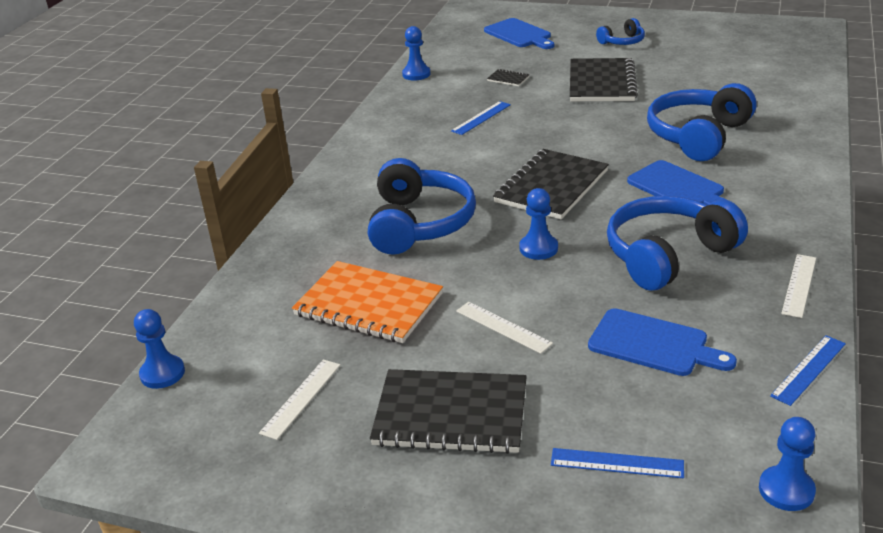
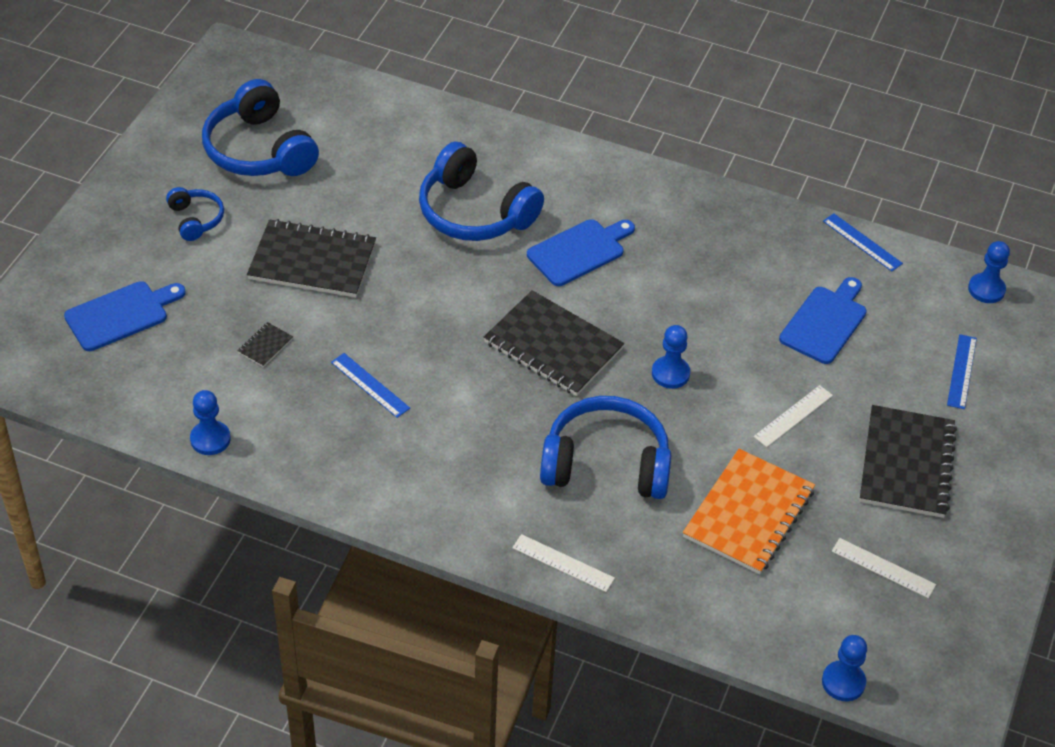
camera: 90 degrees left, 15 degrees up
(668, 255) = (697, 285): blue headphones -> blue headphones (259, 150)
(799, 285) = (753, 216): white ruler -> white ruler (563, 563)

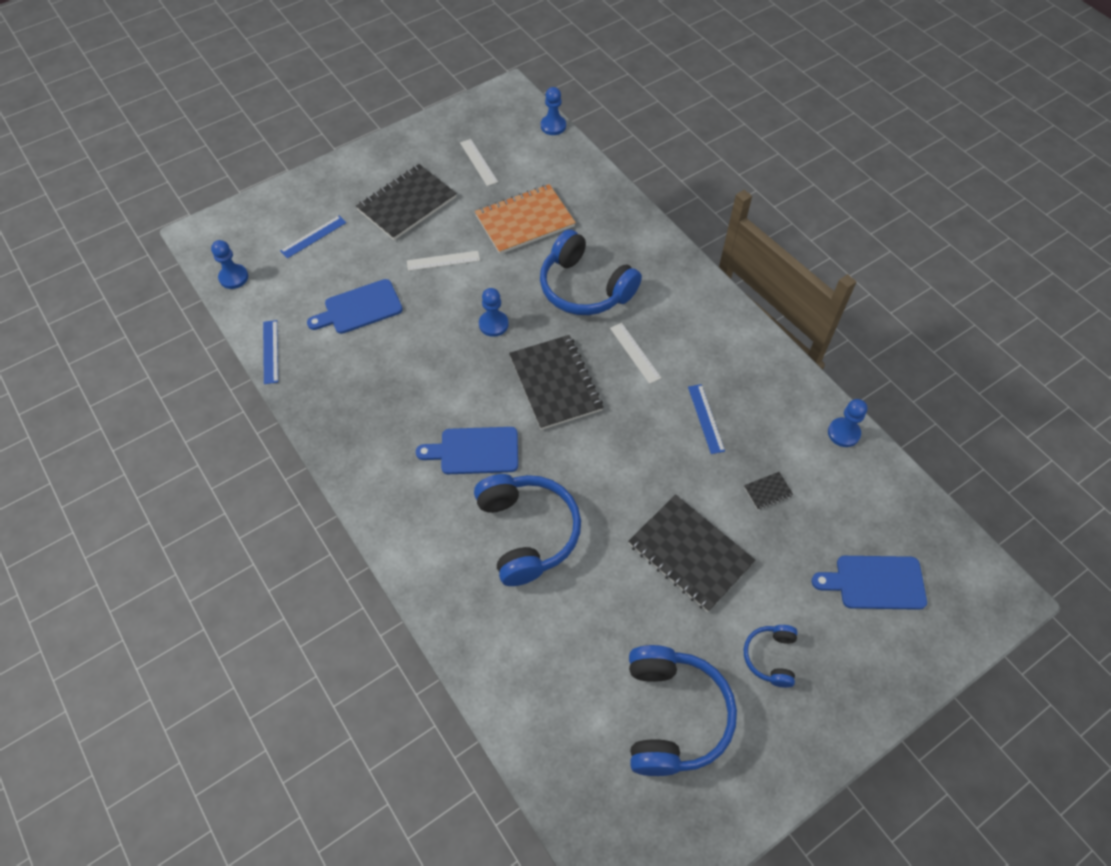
camera: 145 degrees left, 10 degrees up
(563, 563) = (655, 245): white ruler -> white ruler (635, 353)

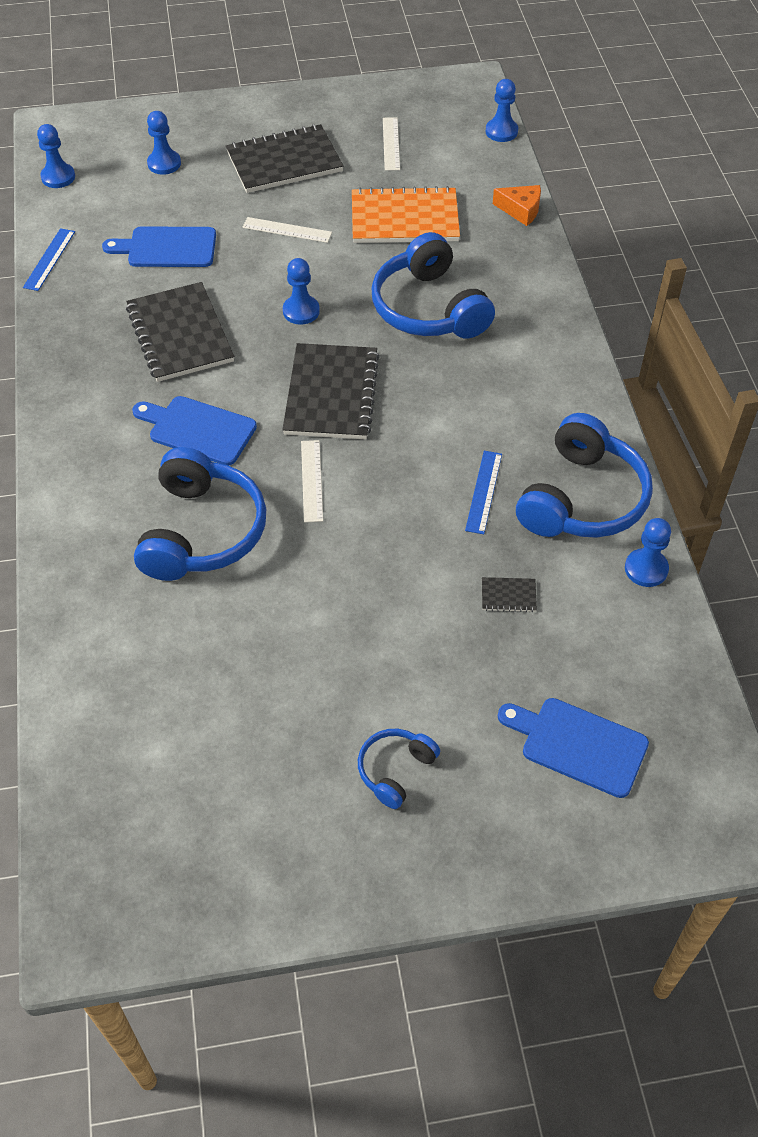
camera: 25 degrees right, 5 degrees down
(313, 237) = (164, 164): blue ruler -> blue pawn
(603, 186) = (521, 210): none -> orange cheese
(635, 353) = (444, 394): white ruler -> white ruler (311, 480)
(673, 715) = (242, 781): blue headphones -> blue headphones (582, 498)
(690, 553) = (371, 624): black notebook -> black notebook (180, 334)

